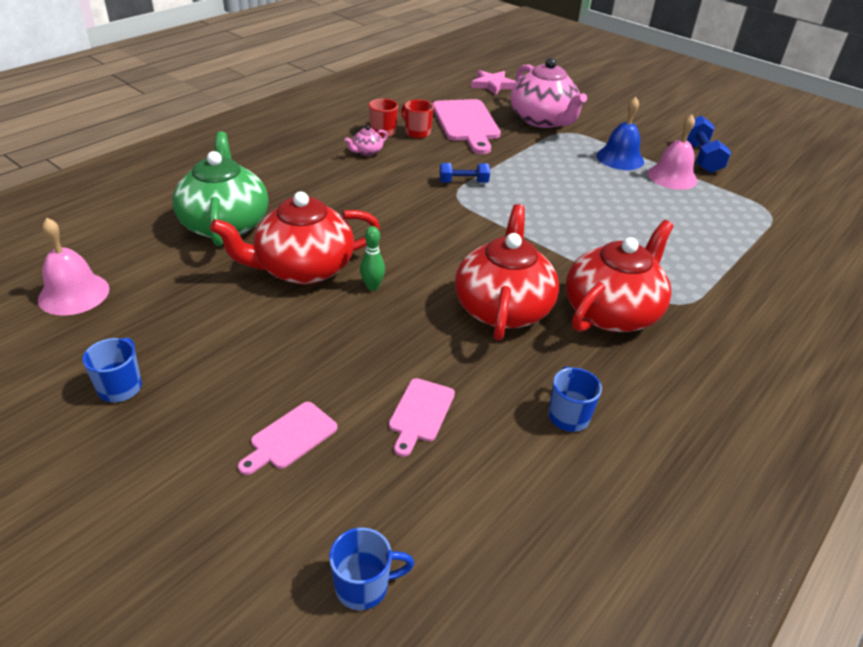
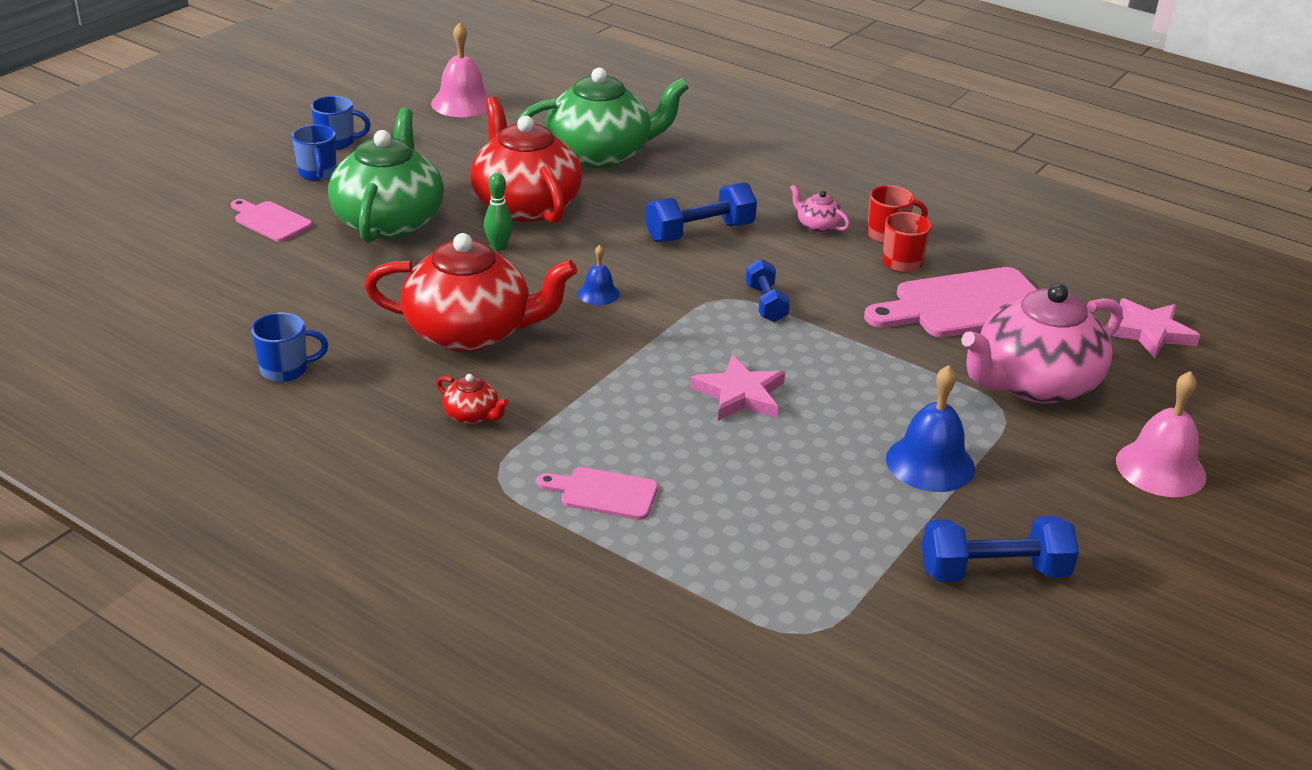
camera: 85 degrees right, 5 degrees down
(312, 349) = (389, 221): none -> green teapot
(363, 586) = (110, 264): blue mug -> blue mug (317, 173)
(367, 194) = (700, 232): none -> blue dumbbell
(420, 413) = (296, 282): pink cutting board -> pink cutting board (603, 493)
(448, 244) = (598, 293): none -> blue bell
(567, 204) = (740, 394): none -> pink star
(612, 312) = (472, 415): red teapot -> red teapot, size x0.41
(672, 177) = (889, 520): pink bell -> pink bell (1160, 468)

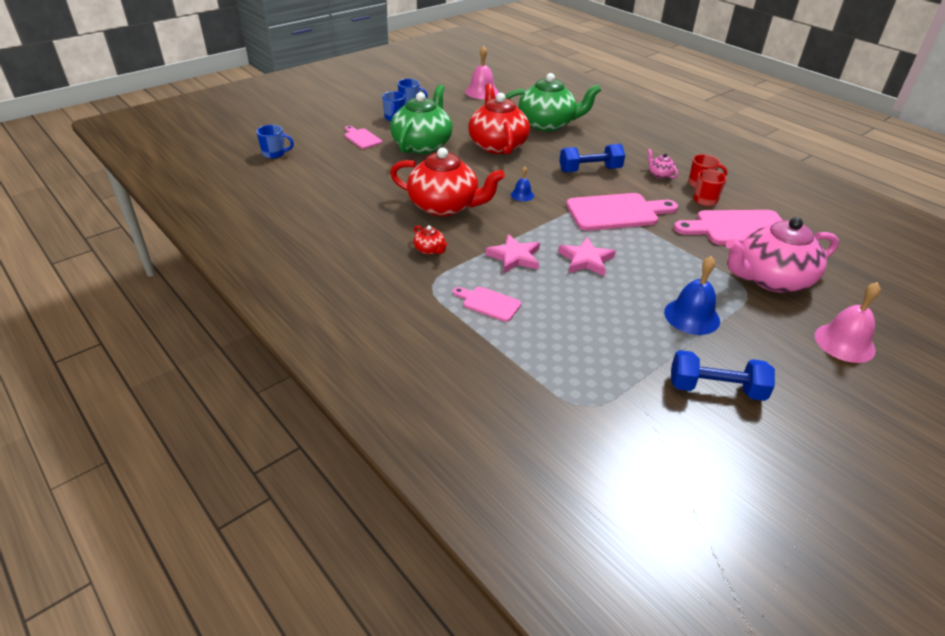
camera: 15 degrees right, 5 degrees up
(286, 370) = (340, 212): blue mug -> blue mug (274, 154)
(498, 247) = (475, 164): green bowling pin -> none
(766, 303) = (616, 212): blue dumbbell -> pink cutting board
(1149, 332) = (855, 259): pink star -> pink star (514, 257)

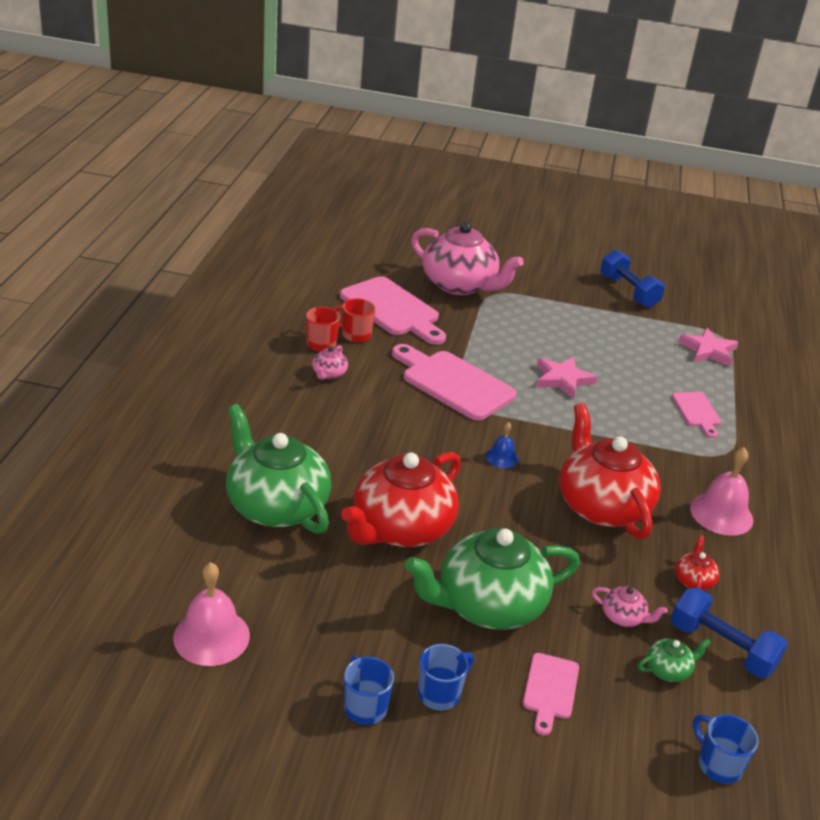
camera: 130 degrees left, 5 degrees down
(327, 167) = (668, 670): none -> green teapot
(368, 172) = (623, 617): none -> pink teapot
(430, 250) = (684, 479): red teapot -> red teapot (693, 580)
(514, 257) = (617, 421): pink star -> pink star (708, 350)
(590, 170) = (378, 426): blue dumbbell -> blue dumbbell (722, 648)
(692, 316) = (564, 312): blue bell -> none
(844, 342) = (504, 251): pink bell -> pink bell (721, 514)

